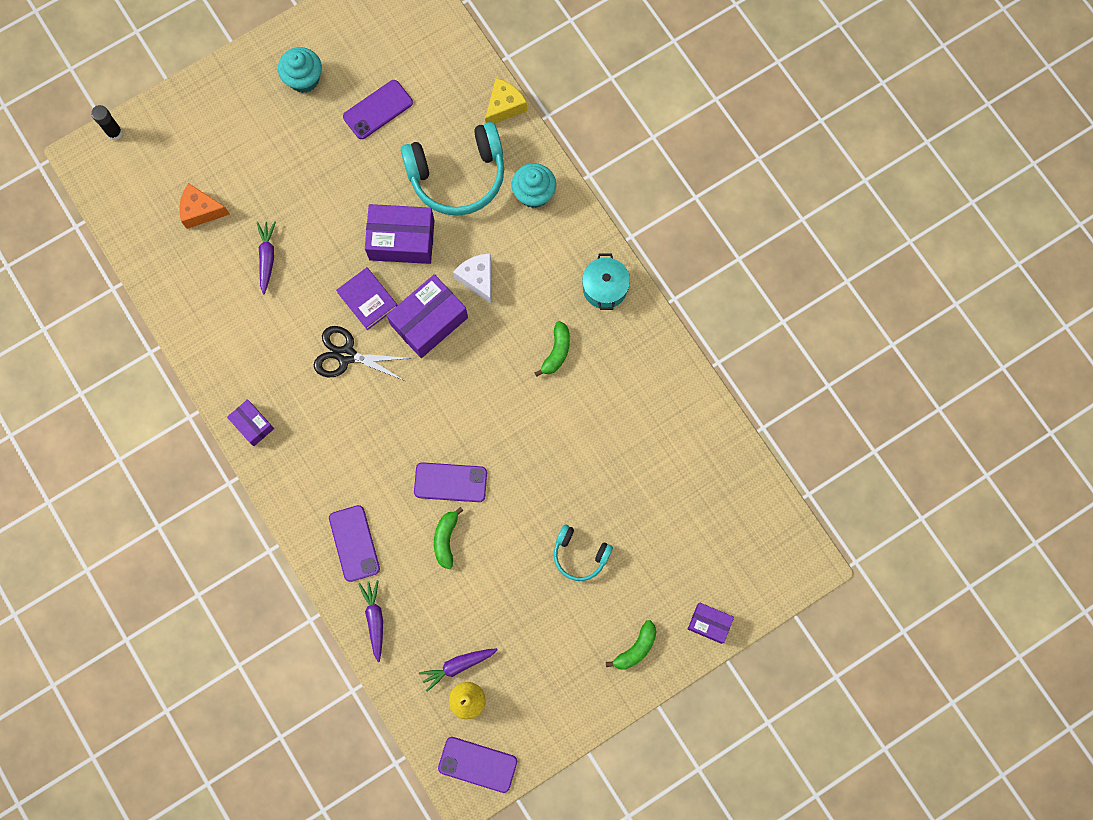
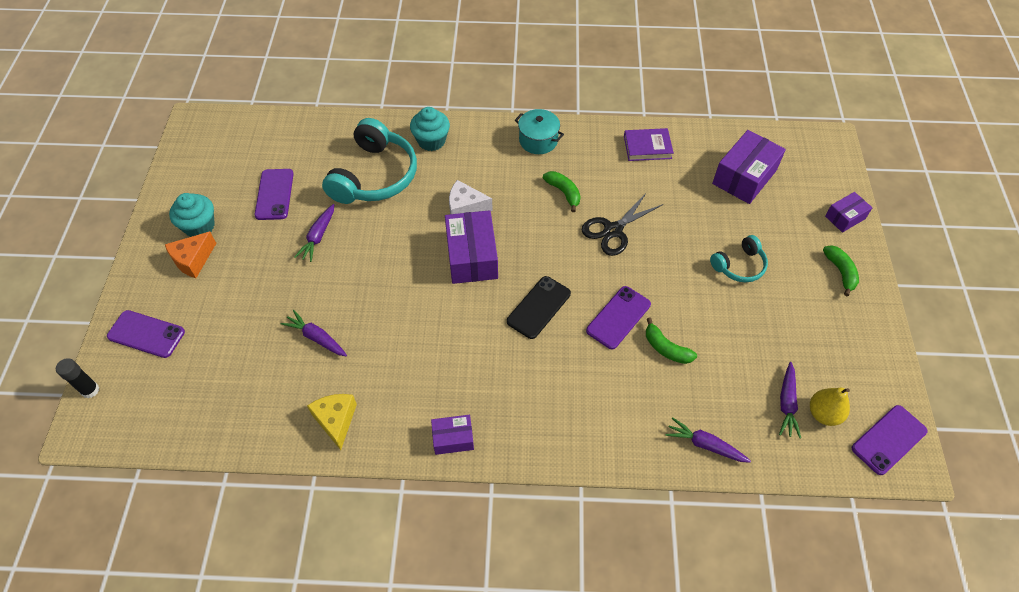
camera: 55 degrees left, 20 degrees down
(201, 211) = (228, 363): orange cheese -> orange cheese (193, 260)
(346, 355) = (451, 329): black scissors -> black scissors (613, 230)
(354, 543) = (623, 420): purple phone -> purple phone (146, 334)
(360, 181) = (318, 237): none -> purple carrot
(367, 300) = (418, 287): purple book -> purple book (647, 147)
(402, 240) = (390, 237): purple box -> purple box (744, 177)
(415, 411) = (539, 307): none -> black phone
(504, 107) = (351, 122): yellow cheese -> yellow cheese (336, 421)

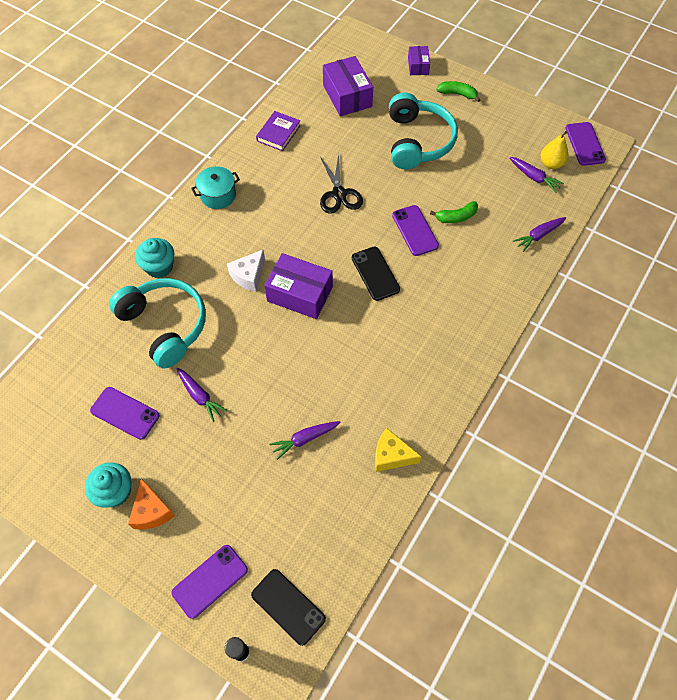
camera: 60 degrees left, 5 degrees up
(144, 406) = (288, 606): none -> black phone
(453, 438) = (452, 381): purple box -> none
(563, 192) = (282, 205): green banana -> none
(739, 266) = (418, 141): turquoise headphones -> turquoise headphones, size x1.89

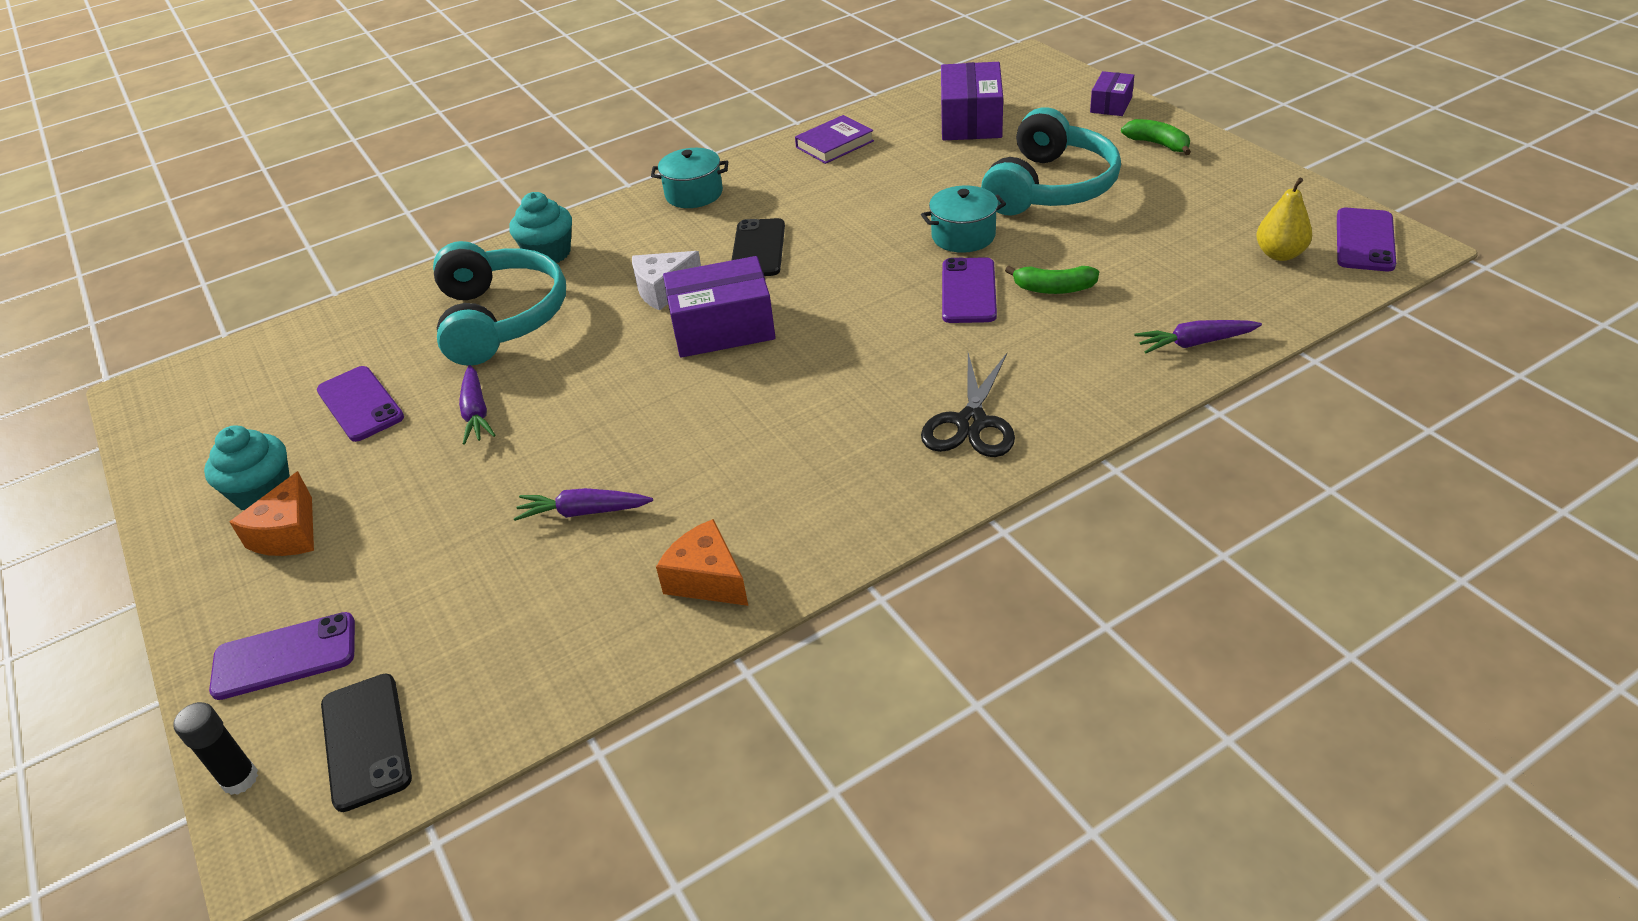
camera: 30 degrees right, 20 degrees down
(300, 294) = (722, 328): purple box -> purple box turned 60 degrees counterclockwise
(339, 194) = (875, 225): black scissors -> black scissors (971, 422)
(375, 273) = (862, 330): black phone -> black phone (758, 249)
(391, 190) = (963, 236): none -> turquoise pot
(391, 455) = (707, 579): yellow cheese -> orange cheese
(534, 177) = (1235, 266): purple carrot -> none

